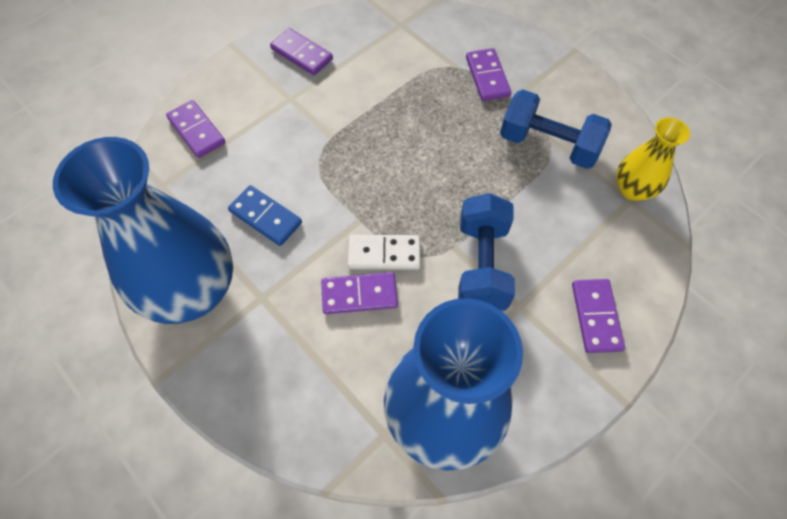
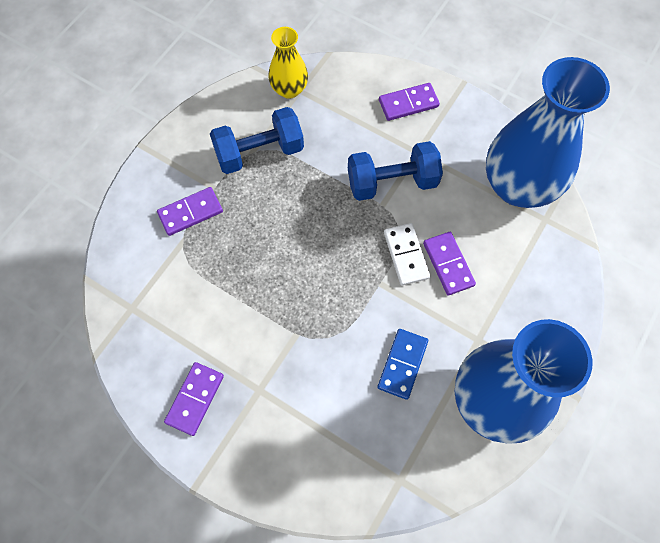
camera: 105 degrees left, 5 degrees up
(196, 131) = (325, 473): purple domino -> none
(548, 144) = (259, 152): blue dumbbell -> blue dumbbell turned 60 degrees clockwise

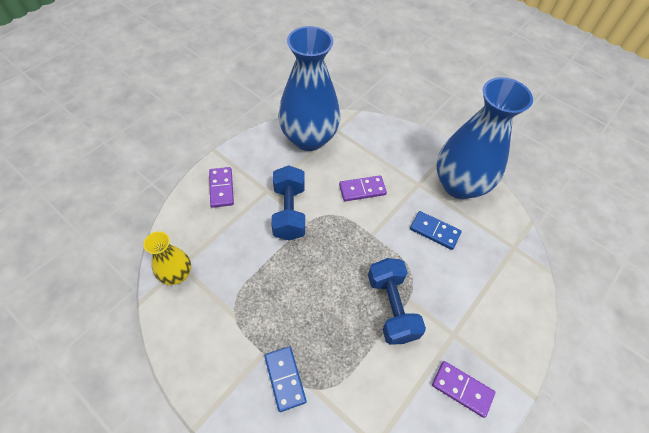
camera: 85 degrees left, 10 degrees down
(190, 213) = (285, 378): purple domino -> blue domino
(259, 152) = (236, 308): blue dumbbell -> blue dumbbell (391, 307)
(406, 255) = (352, 214): white domino -> none

